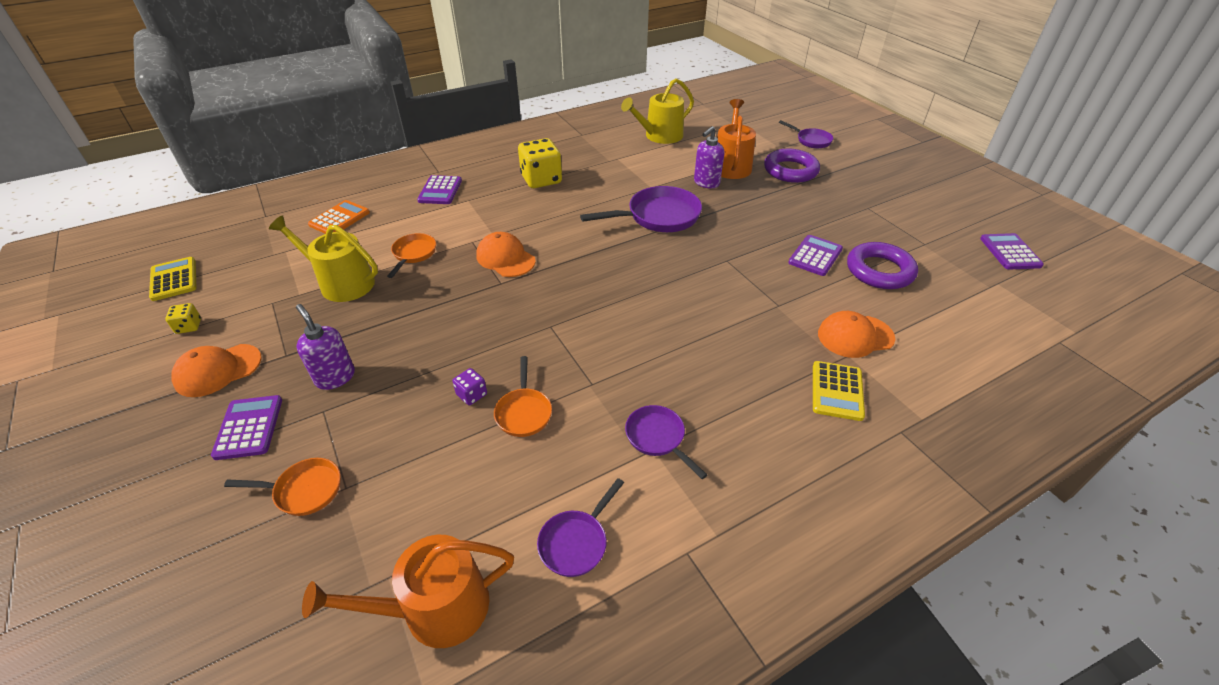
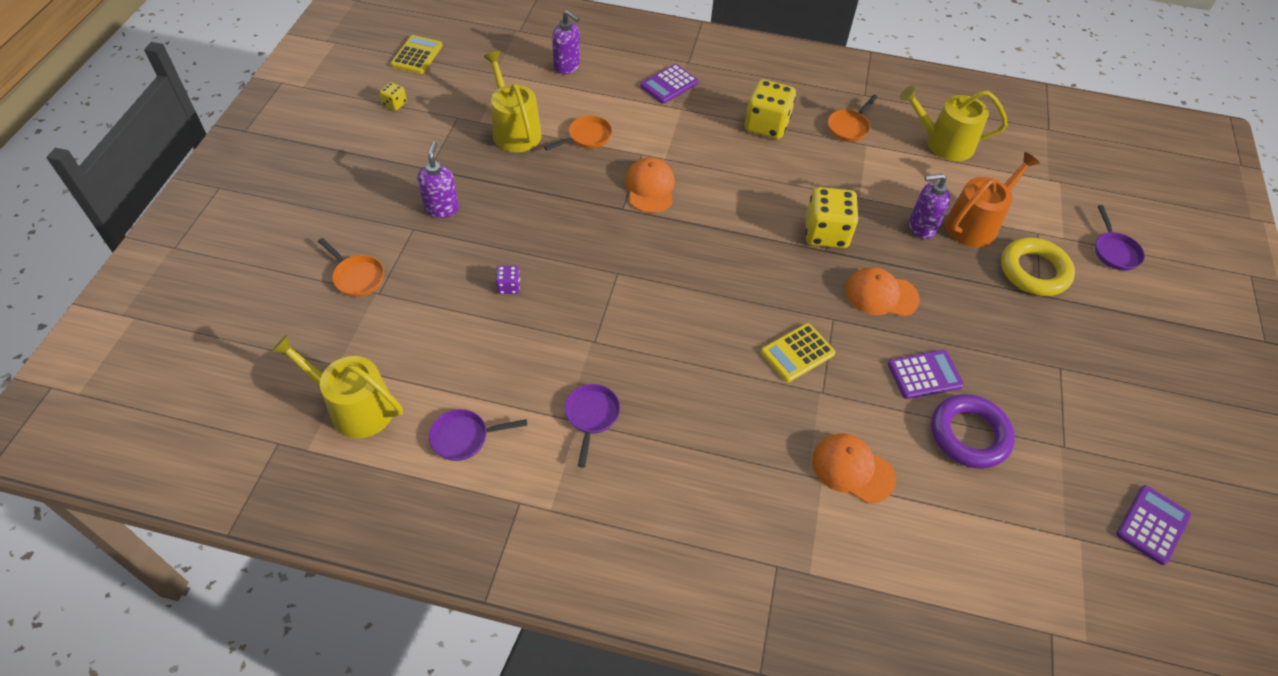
camera: 40 degrees right, 10 degrees up
(218, 370) = (383, 152): orange cap -> orange cap (881, 295)
(249, 427) = (365, 209): purple calculator -> none
(339, 219) = (567, 66): orange calculator -> purple soap dispenser
(435, 609) = (355, 407): orange watering can -> yellow watering can
(524, 412) = (527, 326): orange pan -> orange pan (849, 127)
(658, 217) = (826, 233): purple pan -> yellow dice
(790, 170) = (1034, 271): purple ring -> yellow ring
(837, 391) = (770, 496): yellow calculator -> yellow calculator (797, 353)

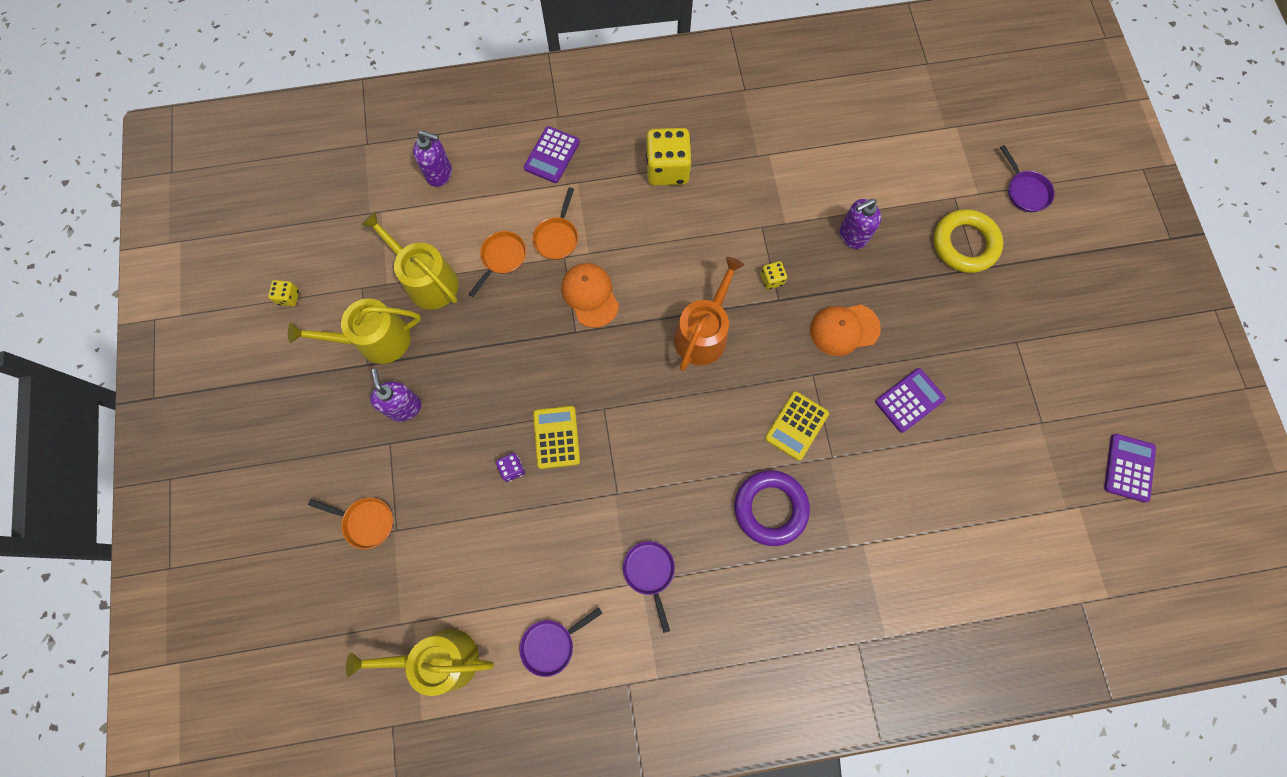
camera: 20 degrees left, 20 degrees up
(417, 55) = (277, 223): yellow calculator -> yellow calculator (556, 437)
(826, 233) = (771, 279): yellow dice -> yellow dice, size x0.47
(849, 127) = (745, 138): orange pan -> orange pan (557, 237)
(852, 469) = (884, 523): orange cap -> none
(943, 143) = (839, 122): yellow watering can -> yellow watering can (376, 340)
(969, 435) = (965, 445): purple ring -> purple ring (770, 508)
(975, 224) = (898, 211): orange watering can -> orange watering can (703, 333)

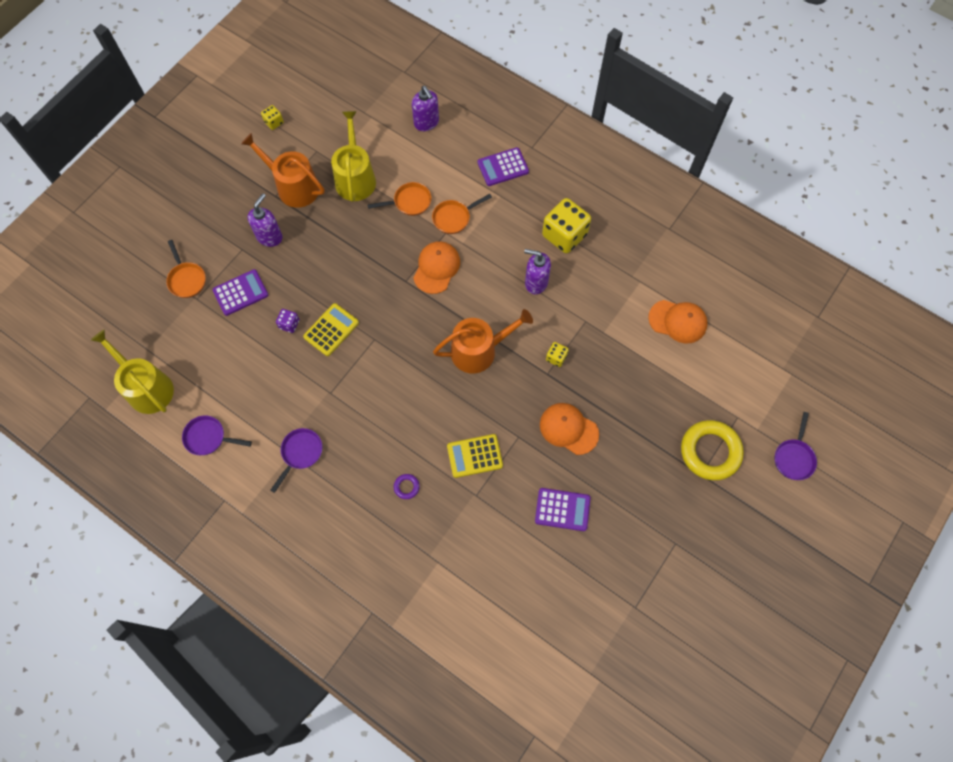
camera: 45 degrees right, 5 degrees down
(376, 340) = (293, 187): yellow watering can -> orange watering can
(770, 508) = (406, 487): purple ring -> purple ring, size x0.41
(832, 161) = (678, 321): none -> orange cap
(852, 236) = (639, 378): purple soap dispenser -> purple soap dispenser (536, 282)
(1128, 468) = (662, 692): purple calculator -> purple calculator (240, 293)

